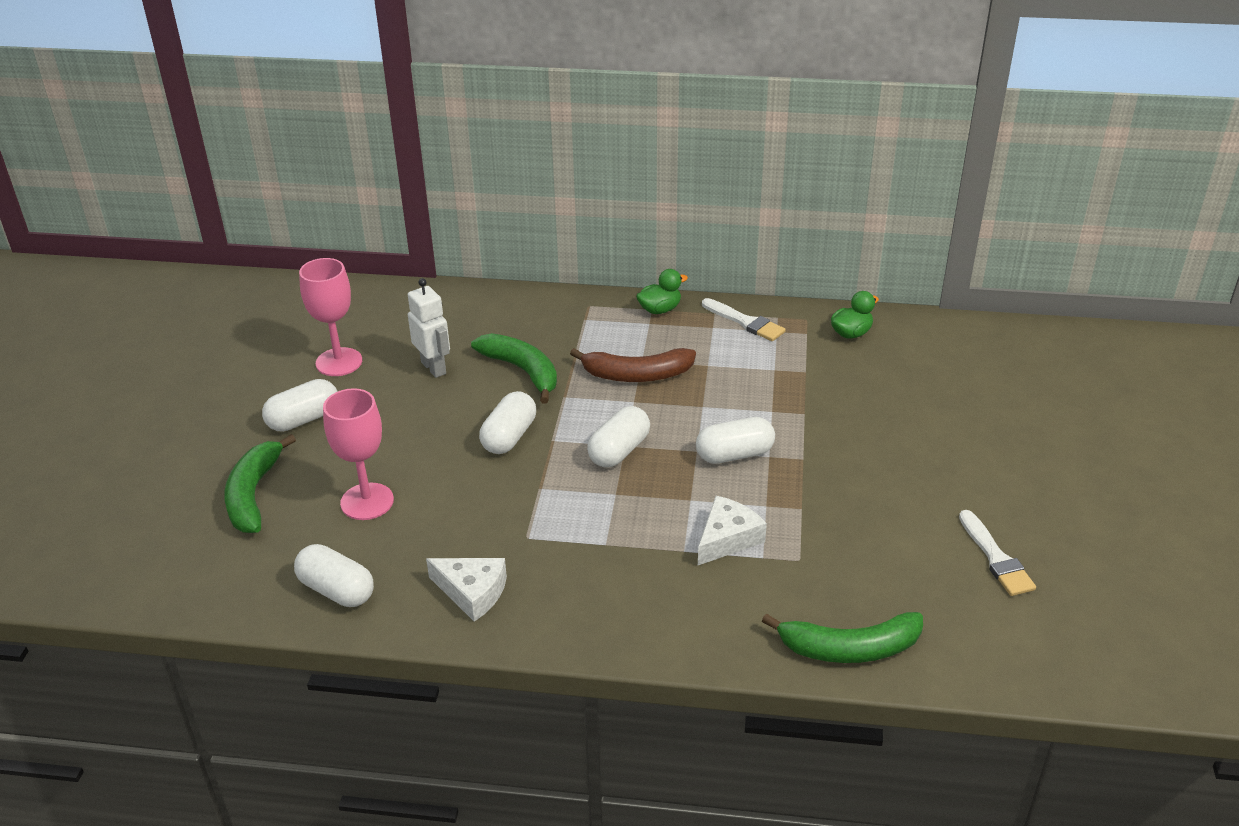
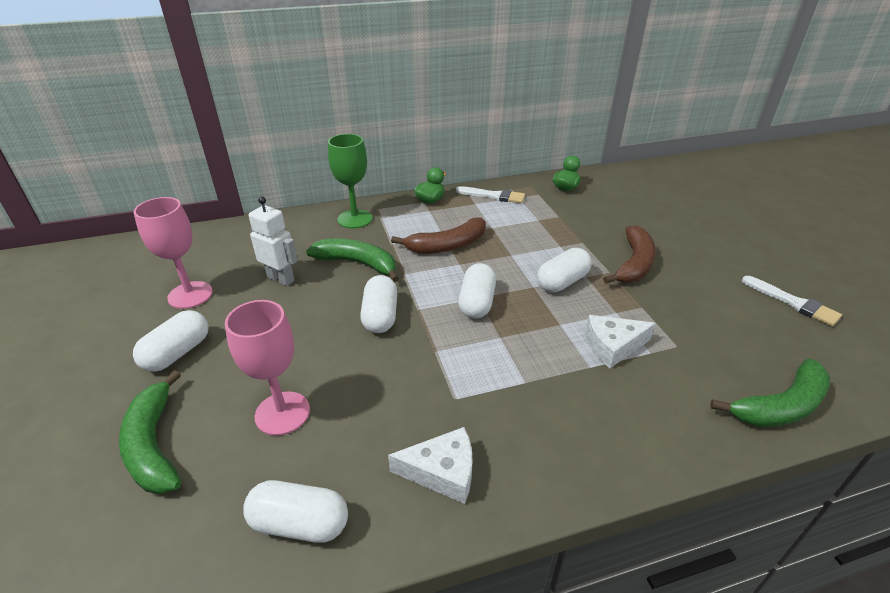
camera: 25 degrees left, 0 degrees up
(554, 313) = (355, 219): none -> green goblet
(727, 538) = (613, 346): white cheese -> white cheese turned 120 degrees counterclockwise
(843, 457) = (634, 264): none -> brown banana

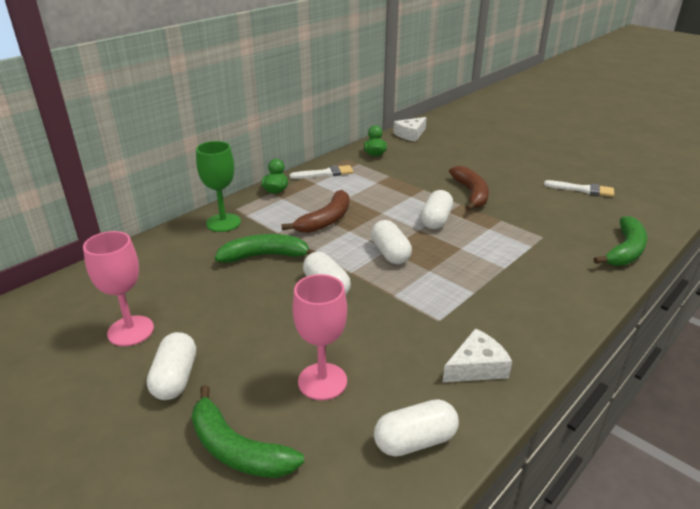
camera: 30 degrees left, 5 degrees down
(281, 279) = (207, 289): white robot -> none
(613, 346) = (506, 250): white cheese -> white cheese (410, 134)

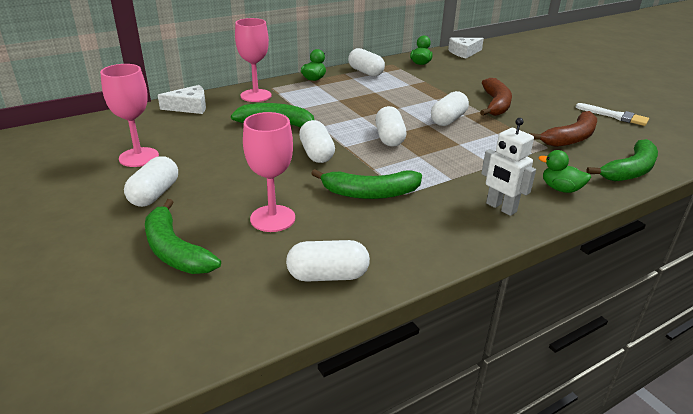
camera: 15 degrees right, 0 degrees up
(223, 222) = (256, 95): green goblet -> pink goblet
(325, 173) = (365, 72): white brush -> white capsule
(326, 220) = (345, 106): brown banana -> brown banana (571, 138)
(406, 327) = (370, 193): none -> green banana
(476, 366) = (418, 233): white cheese -> white cheese (189, 107)
(536, 318) = (500, 208): none -> white robot
(577, 284) = (560, 189): none -> green duck

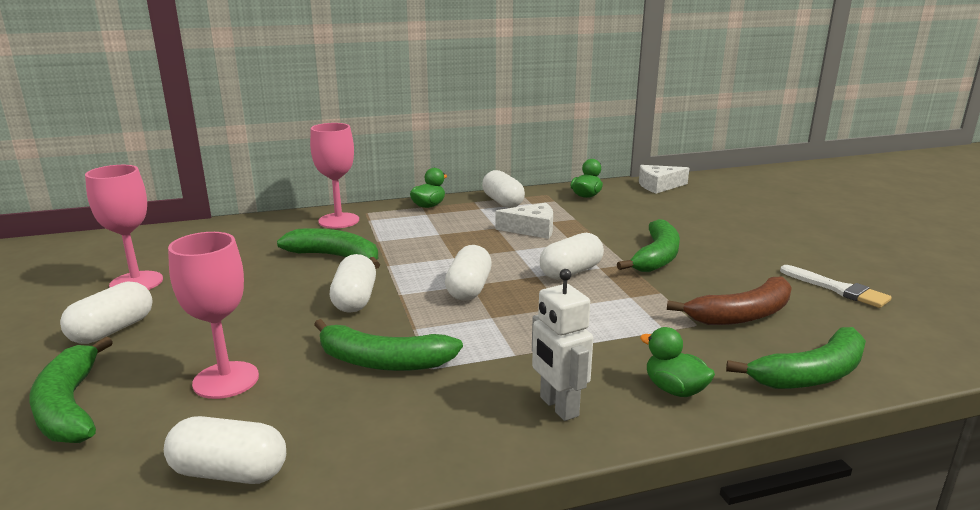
camera: 15 degrees right, 10 degrees down
(189, 107) = (248, 228): white cheese -> white cheese (532, 229)
(495, 104) = (656, 257): brown banana -> green banana

